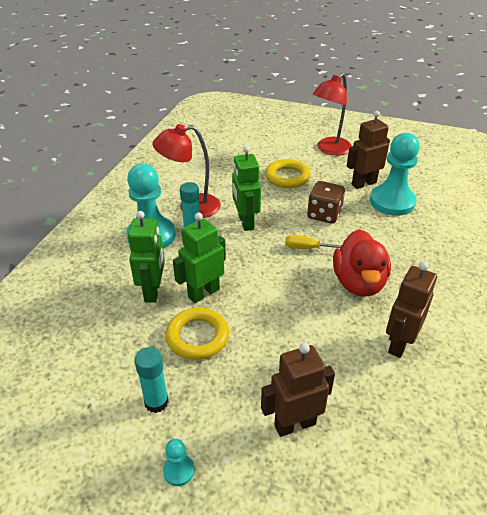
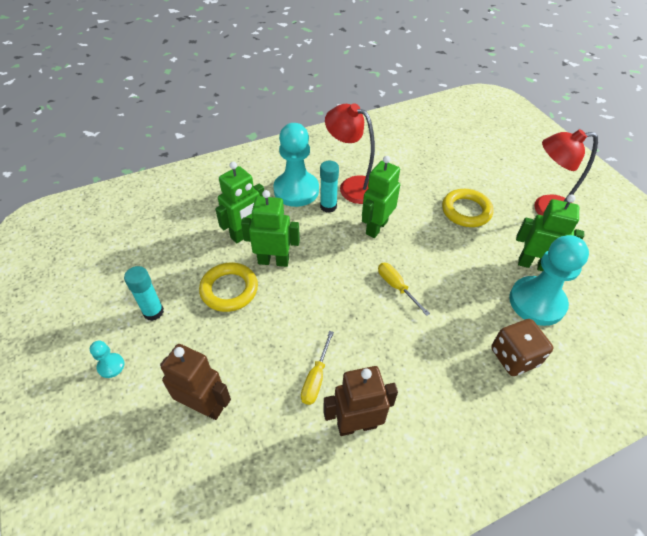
camera: 45 degrees right, 10 degrees up
(324, 214) = (451, 267): brown dice -> brown dice (514, 357)
(339, 339) = (316, 378): none -> yellow screwdriver
(358, 283) = (396, 348): red duck -> none
(363, 183) = (533, 264): brown robot -> green robot

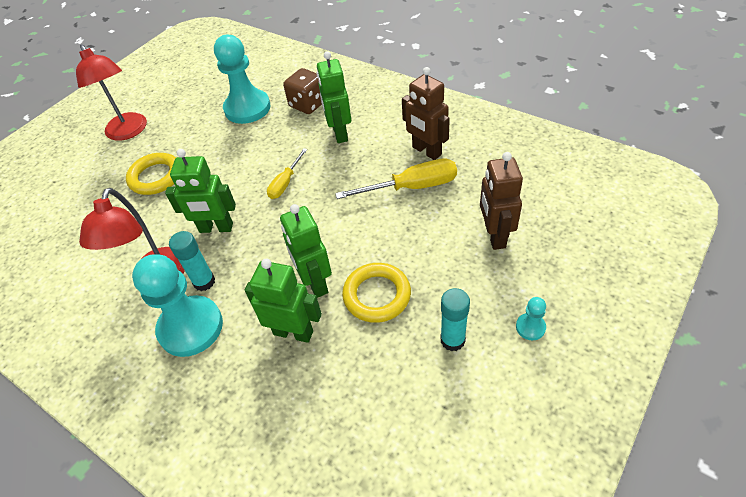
camera: 115 degrees left, 0 degrees up
(316, 378) = (411, 187): yellow screwdriver -> yellow screwdriver, size x1.65
(533, 264) = (206, 120): green robot -> green robot (339, 133)

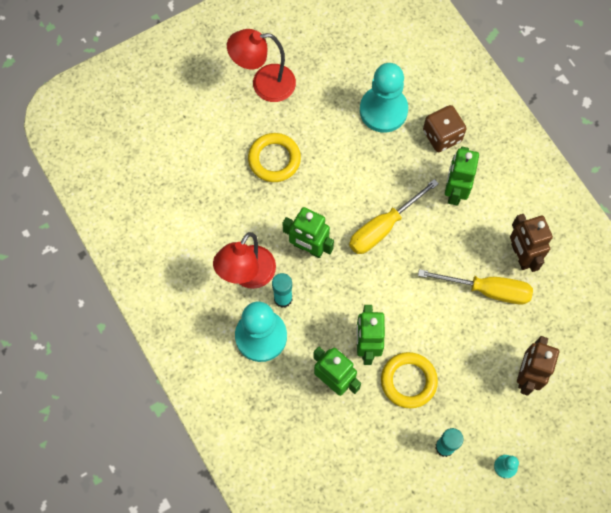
camera: 20 degrees right, 20 degrees up
(129, 132) = (264, 84): red lamp -> red lamp turned 90 degrees clockwise
(285, 183) = (383, 227): yellow screwdriver -> yellow screwdriver, size x1.65

